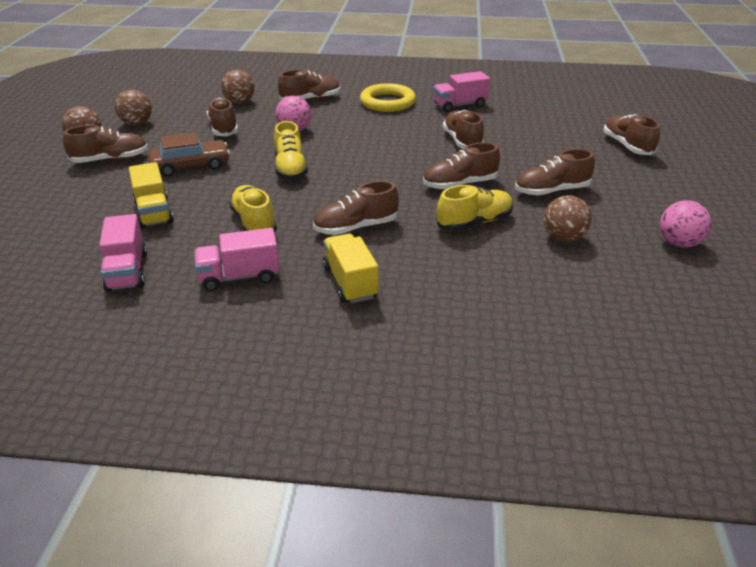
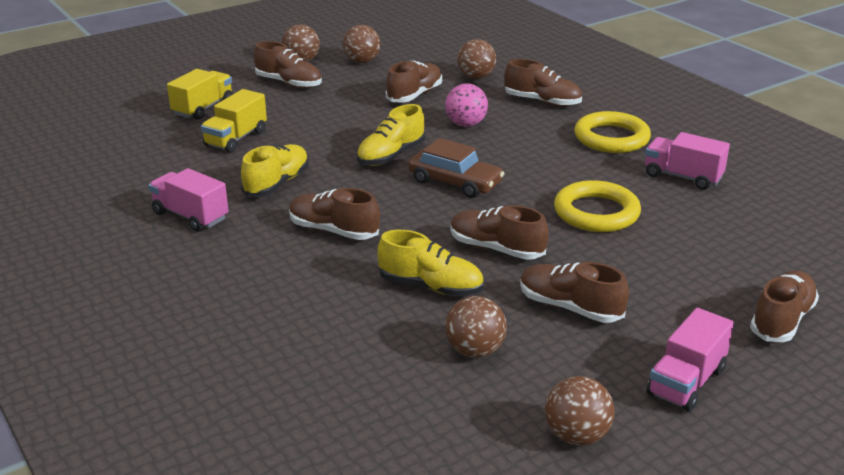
camera: 50 degrees right, 5 degrees down
(127, 271) = (145, 171): pink truck -> pink truck (686, 382)
(191, 166) = (328, 115): brown car -> brown car (455, 182)
(350, 282) = (241, 267): yellow truck -> yellow truck (203, 108)
(462, 141) = (596, 212): brown shoe -> yellow ring
(679, 243) = (576, 436): pink ball -> brown ball

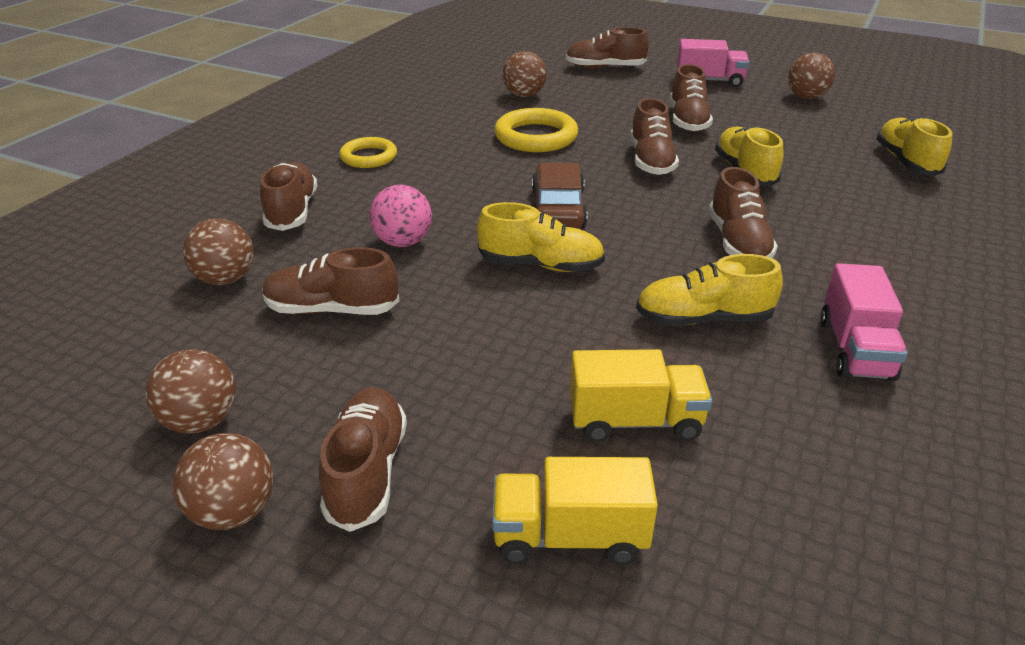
camera: 120 degrees left, 5 degrees up
(351, 398) = (906, 161): none -> yellow shoe
(475, 351) = (788, 138): brown ball -> brown ball (524, 95)
(611, 138) = (368, 157): yellow ring -> yellow ring, size x0.65
(682, 177) = (428, 117): pink truck -> none

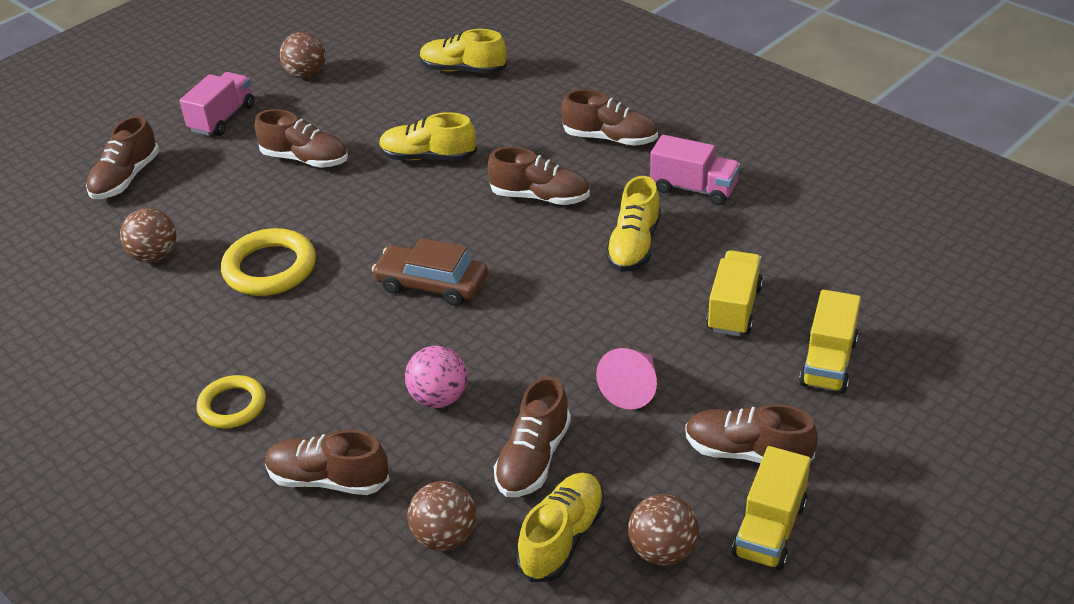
camera: 70 degrees left, 5 degrees up
(233, 512) = (769, 529): brown ball -> yellow truck
(454, 358) = (632, 388): none -> pink cone
(541, 265) = (522, 314): yellow shoe -> yellow shoe (562, 538)
(651, 161) = (374, 205): brown shoe -> brown shoe (610, 138)

